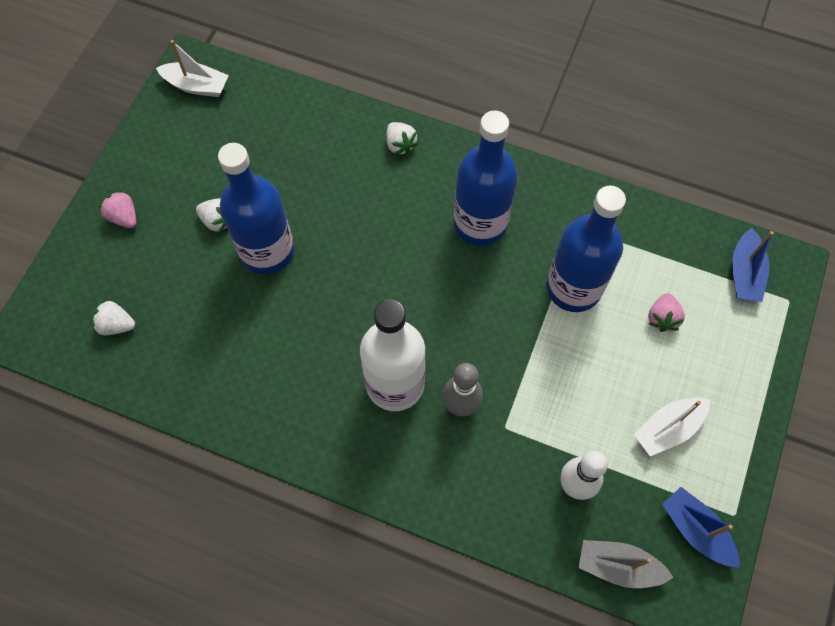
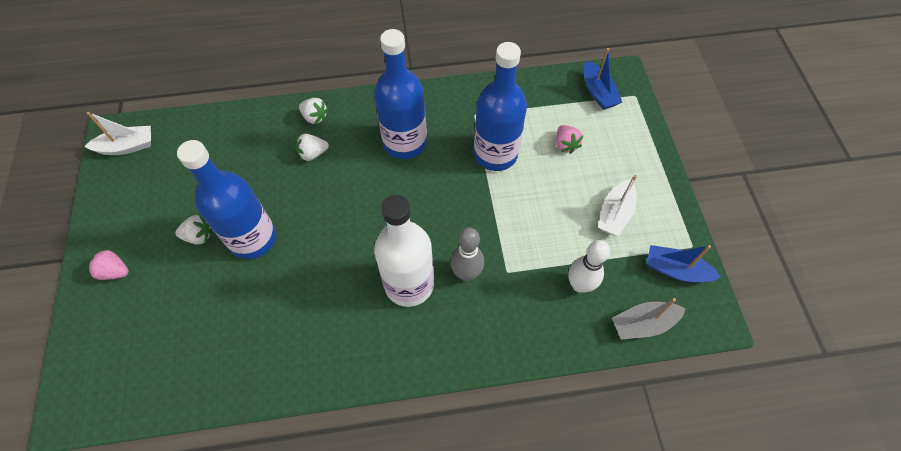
camera: 30 degrees left, 5 degrees down
(116, 325) = (152, 359): white strawberry -> white strawberry (313, 154)

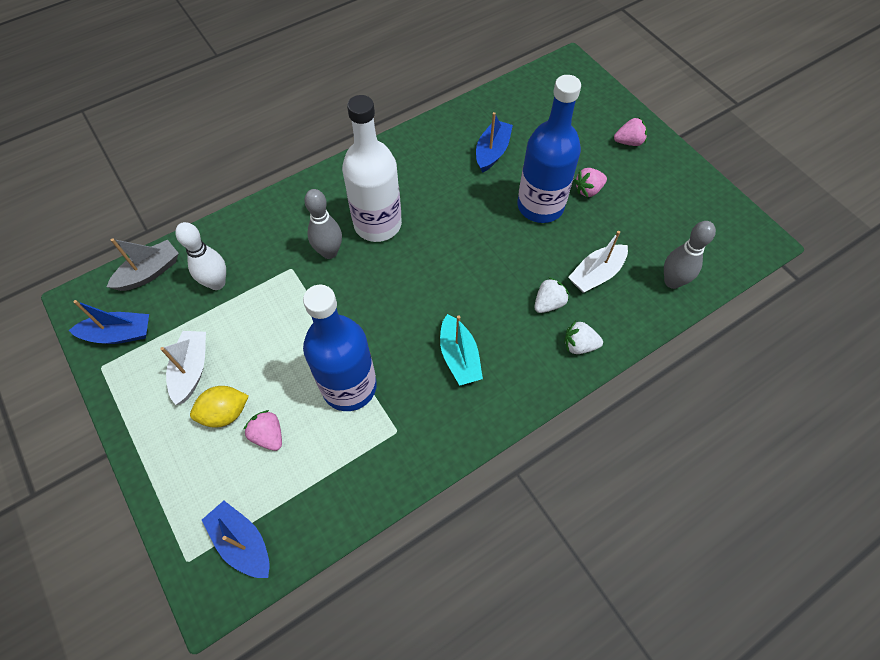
camera: 155 degrees right, 0 degrees up
(127, 146) = (733, 235): white boat -> white boat (596, 274)
(199, 236) = (588, 190): white strawberry -> pink strawberry
(209, 132) = (672, 281): none -> grey bowling pin
(250, 321) = (492, 152): none -> blue boat
(405, 143) = (459, 357): blue bottle -> turquoise boat
(594, 171) = (225, 413): none -> yellow lemon

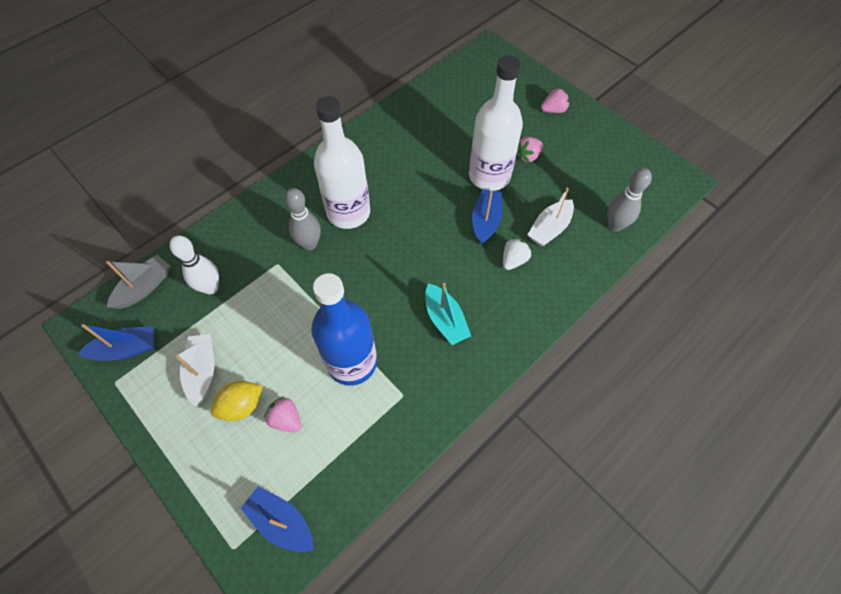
camera: 10 degrees left, 0 degrees up
(492, 152) = (438, 134): blue boat -> blue boat (486, 221)
(540, 206) = (489, 176): blue bottle -> white bottle
(579, 345) = (547, 293): white strawberry -> none

